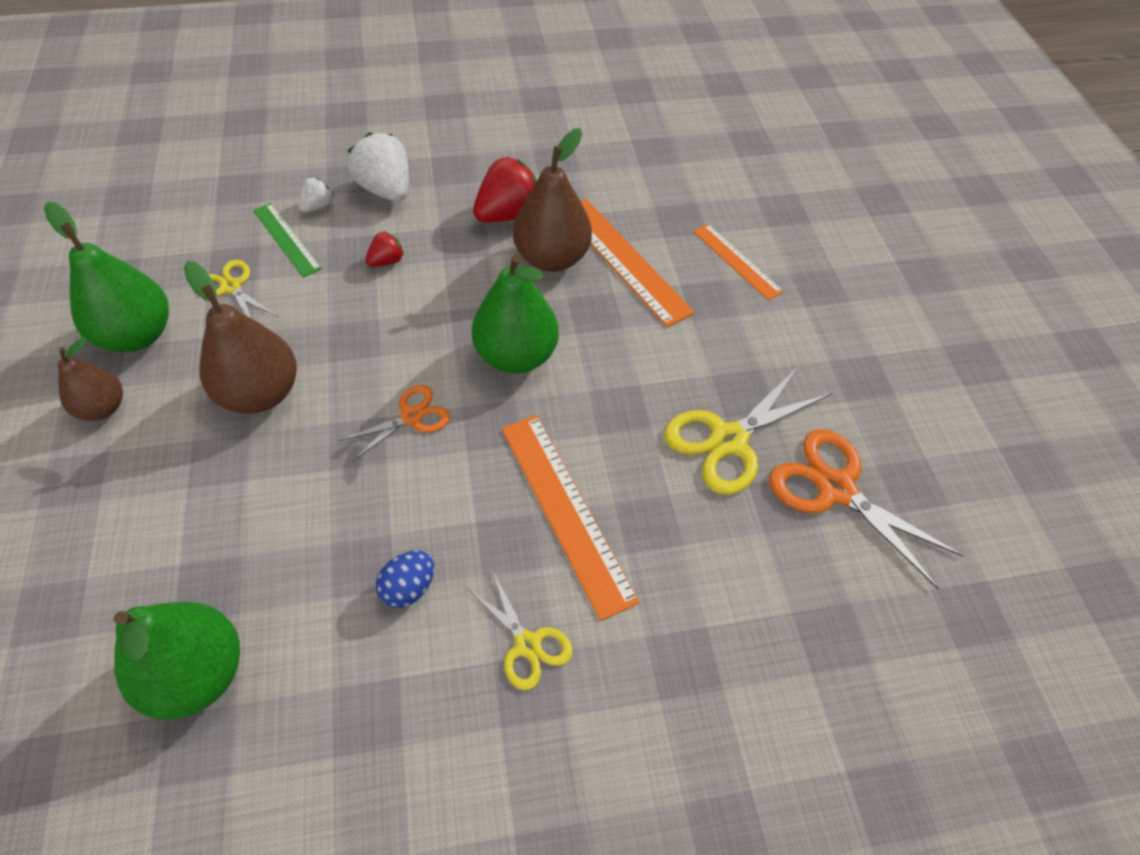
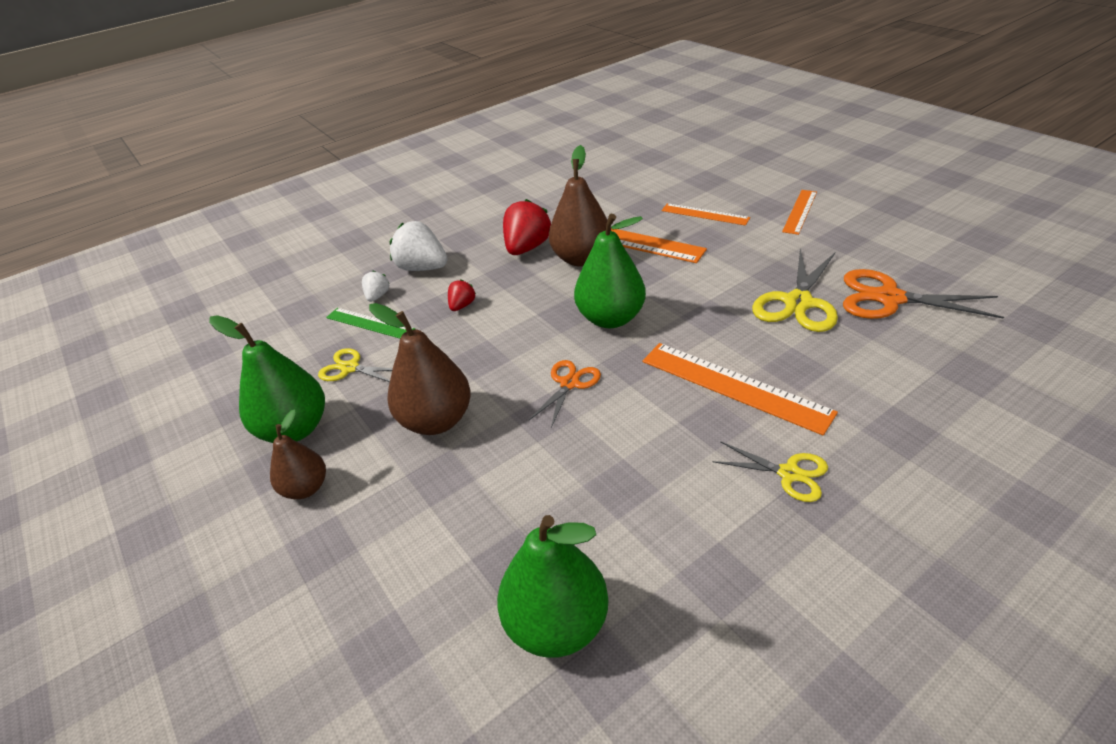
camera: 20 degrees left, 15 degrees down
(409, 587) = (670, 483): blue egg -> none
(850, 311) = (800, 211): none -> orange ruler

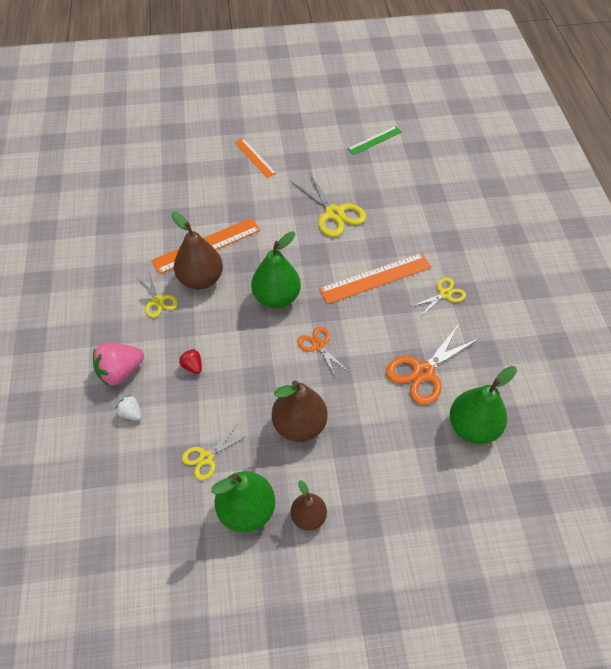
camera: 65 degrees left, 15 degrees up
(370, 323) = (163, 429): green ruler -> green ruler (374, 140)
(422, 268) = (120, 372): white strawberry -> pink strawberry
(527, 248) = (158, 301): red strawberry -> yellow scissors
(705, 214) = (213, 196): orange ruler -> none
(889, 298) = (361, 180): orange scissors -> orange scissors (423, 372)

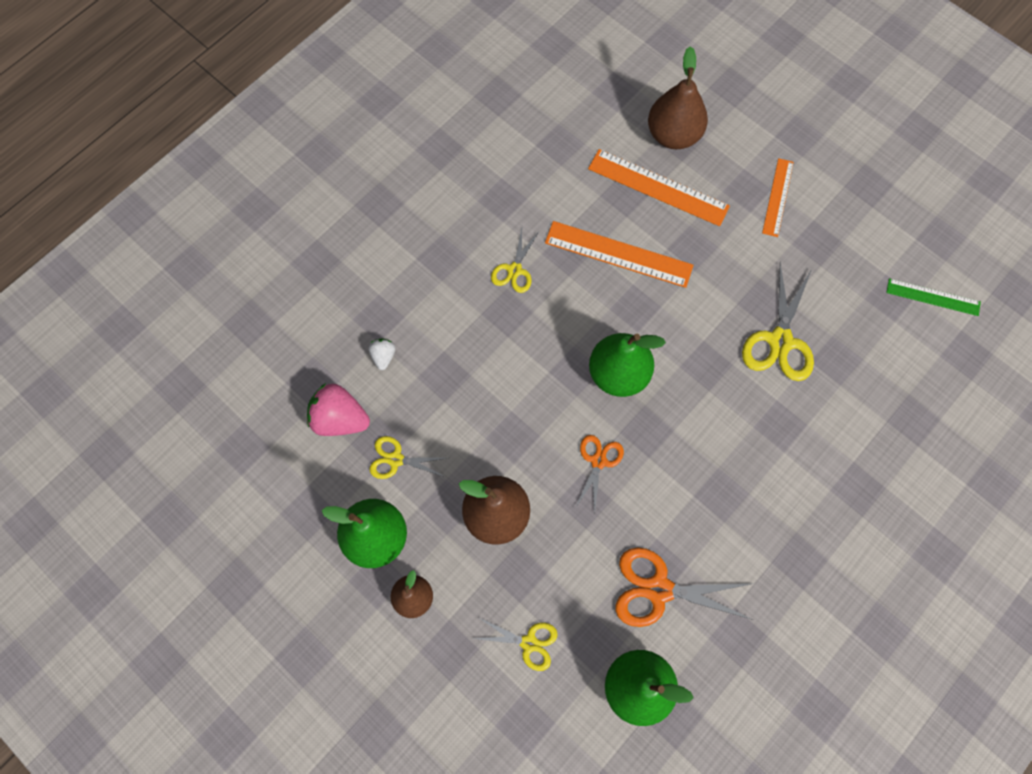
camera: 50 degrees right, 15 degrees up
(120, 372) = (414, 309): pink strawberry -> pink strawberry (340, 419)
(192, 366) = (474, 365): red strawberry -> none
(201, 279) = (574, 285): brown pear -> brown pear (673, 135)
(375, 278) = (733, 452): orange ruler -> orange ruler (658, 187)
(444, 294) = (779, 540): yellow scissors -> yellow scissors (528, 643)

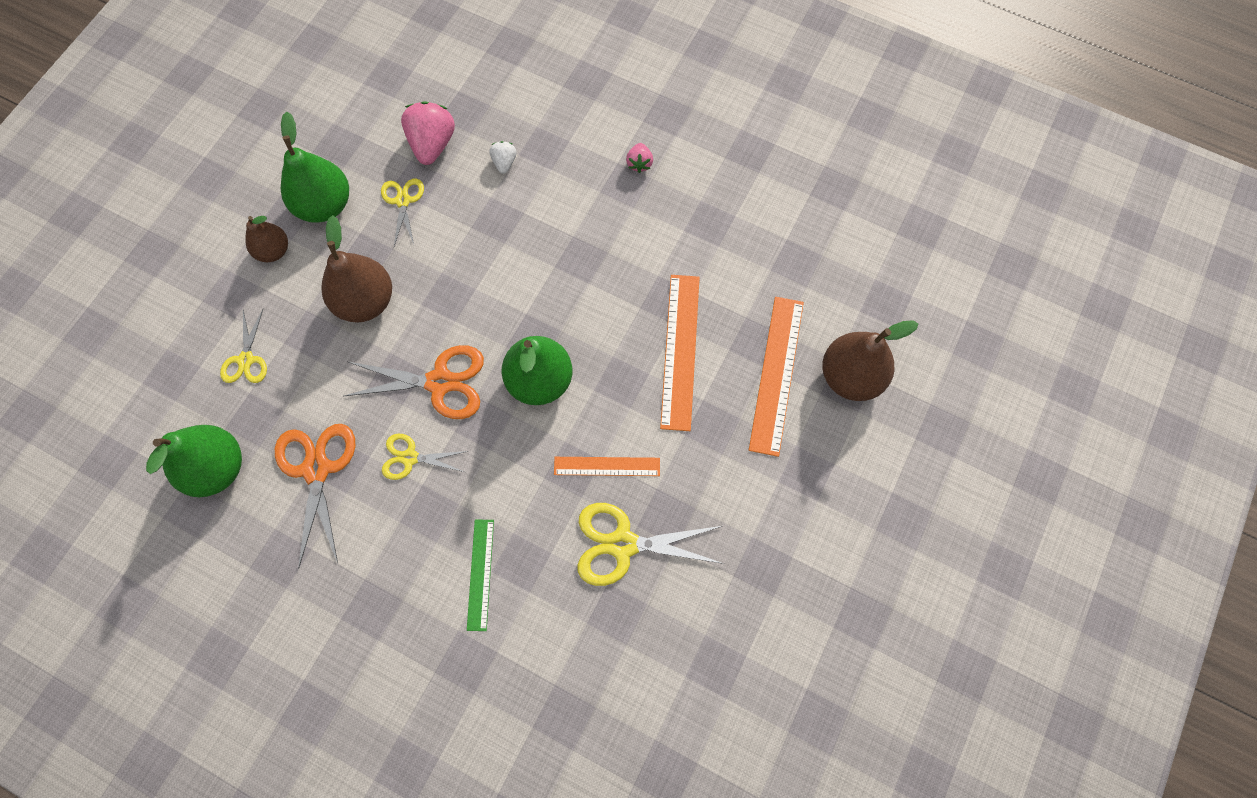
camera: 75 degrees right, 0 degrees up
(383, 356) = (504, 162): white strawberry -> white strawberry turned 75 degrees counterclockwise
(423, 240) = (639, 163): none -> pink strawberry
(514, 270) = (631, 254): yellow scissors -> yellow scissors (410, 458)
(598, 461) = (439, 382): orange scissors -> orange scissors, size x1.69
(777, 197) = (808, 509): orange ruler -> orange ruler (607, 466)
(933, 297) = (731, 720): green ruler -> green ruler (480, 574)

